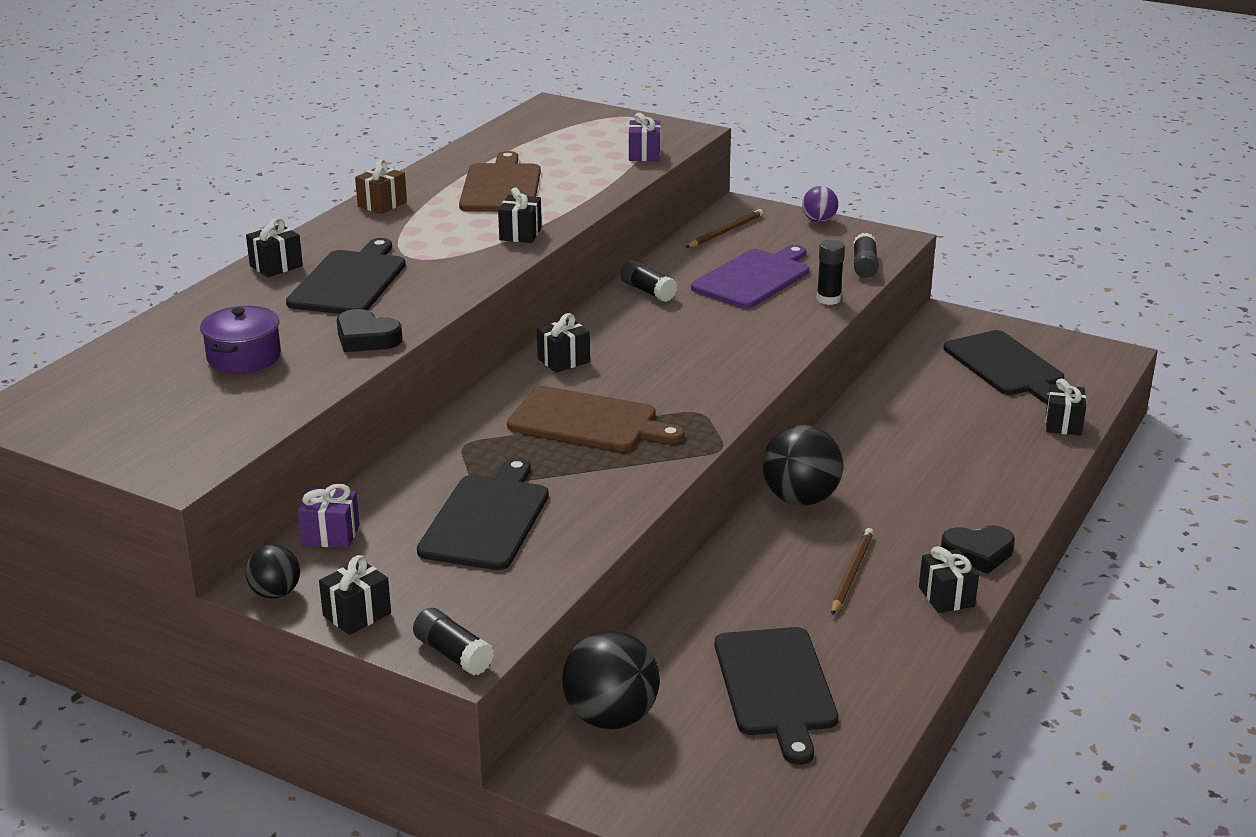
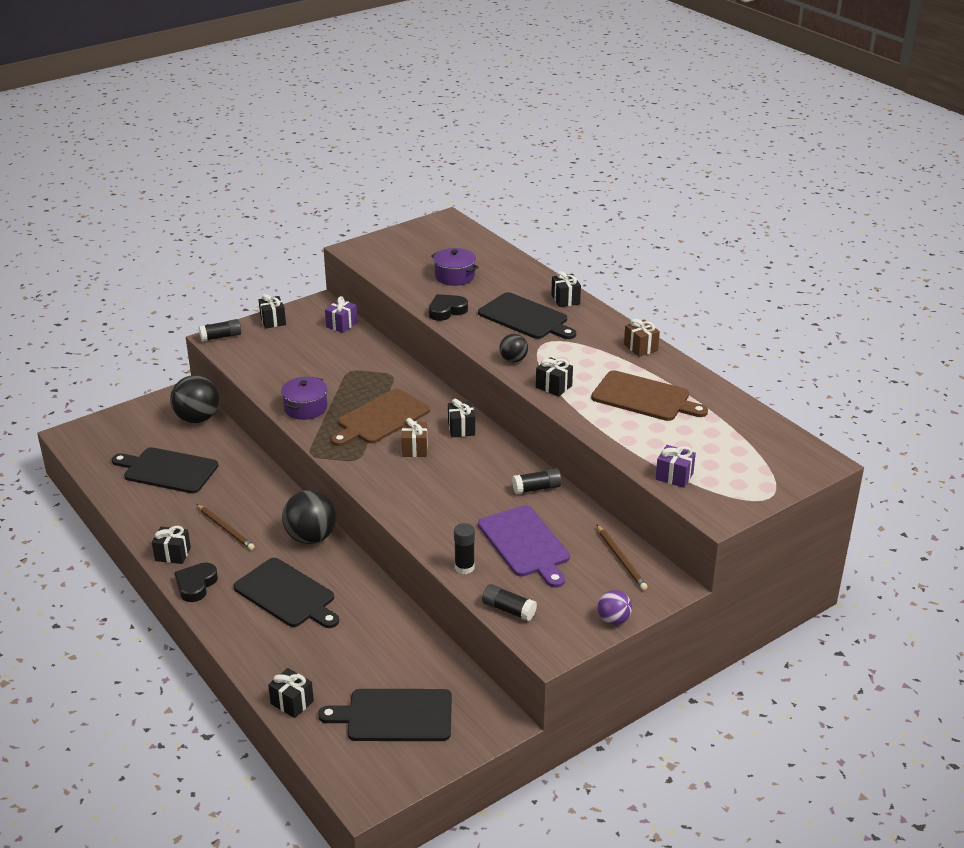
camera: 115 degrees right, 5 degrees up
(275, 593) = (308, 305): black ball -> black ball (513, 360)
(487, 519) = (314, 366): black cutting board -> black cutting board (287, 595)
(613, 488) = (305, 408): none -> purple pot
(638, 379) = (415, 449): none -> brown gift

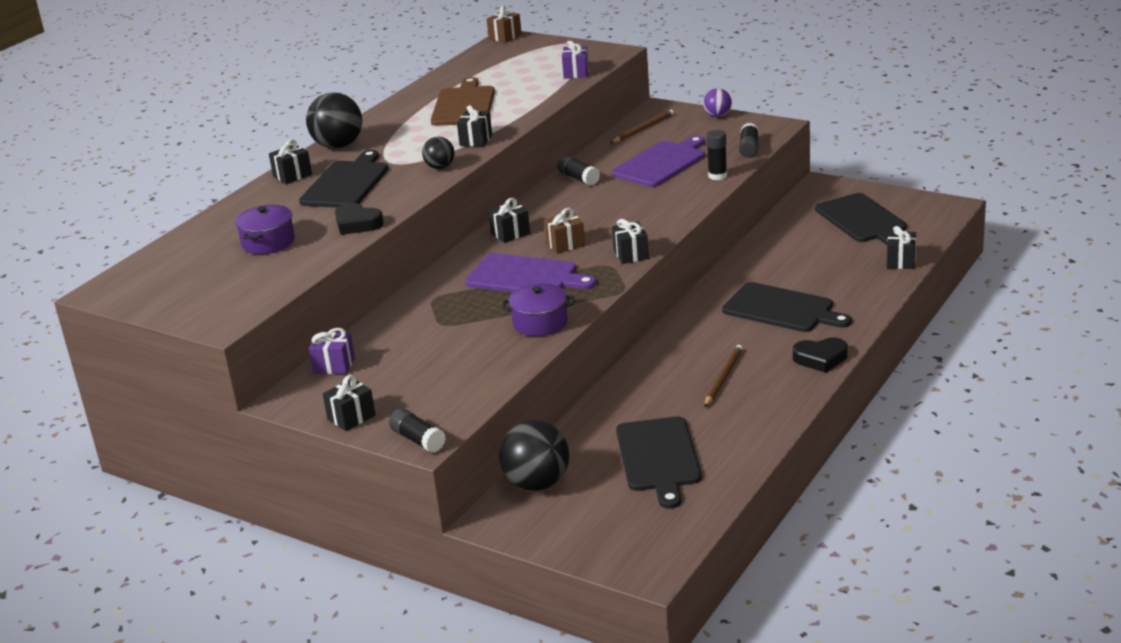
camera: 110 degrees left, 5 degrees down
(173, 554) = (792, 390): black gift -> black gift (631, 254)
(287, 595) = (782, 309): black cutting board -> black cutting board turned 105 degrees clockwise
(311, 537) = (690, 327): black ball -> black ball (338, 146)
(381, 418) = (526, 277): brown cutting board -> purple cutting board
(640, 347) = (373, 124): brown gift -> brown gift (505, 37)

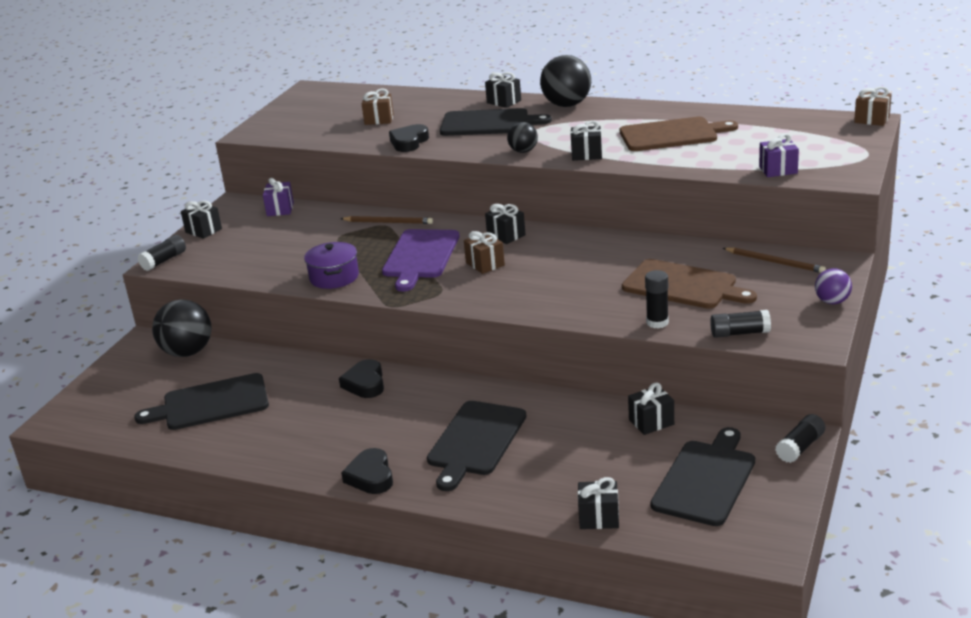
camera: 80 degrees right, 0 degrees up
(268, 242) = (379, 119): purple pot -> brown gift
(578, 178) = (634, 247): black glue stick -> black glue stick (800, 447)
(631, 254) = (464, 299): black gift -> black gift (651, 422)
(661, 163) = (683, 285): purple cutting board -> brown cutting board
(661, 365) = (365, 383): none -> black heart
(723, 377) = (339, 421): brown pencil -> brown pencil (388, 222)
(862, 220) = (706, 479): black cutting board -> black cutting board turned 150 degrees clockwise

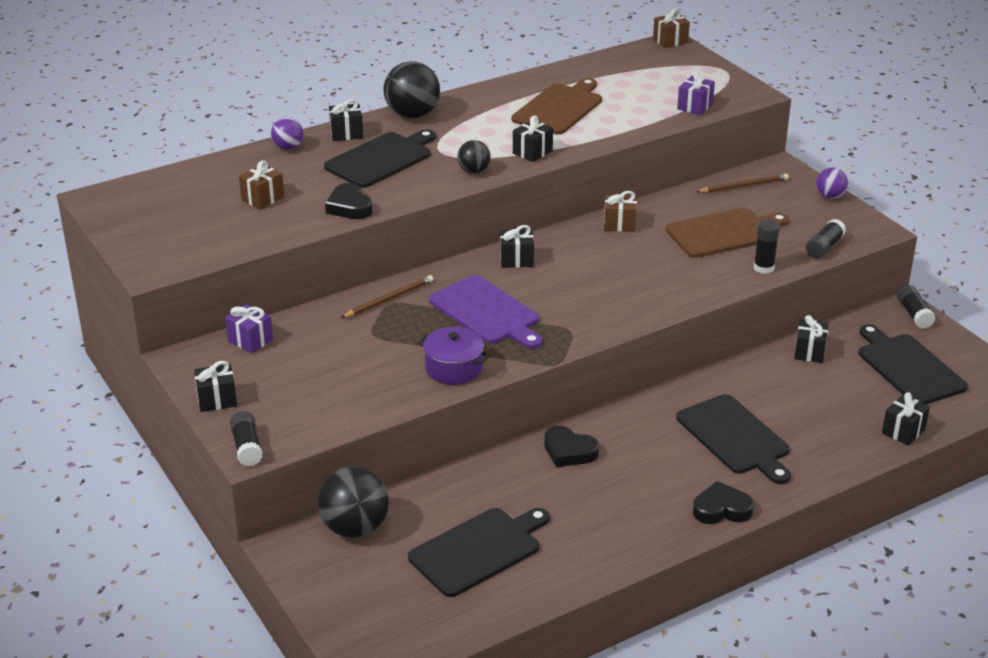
camera: 55 degrees left, 5 degrees up
(211, 403) = (479, 550): black cutting board -> black cutting board turned 150 degrees counterclockwise
(371, 476) = (721, 509): black heart -> black heart turned 150 degrees clockwise
(455, 98) = (288, 147): none -> purple ball
(485, 264) = (553, 291): brown gift -> brown gift (619, 224)

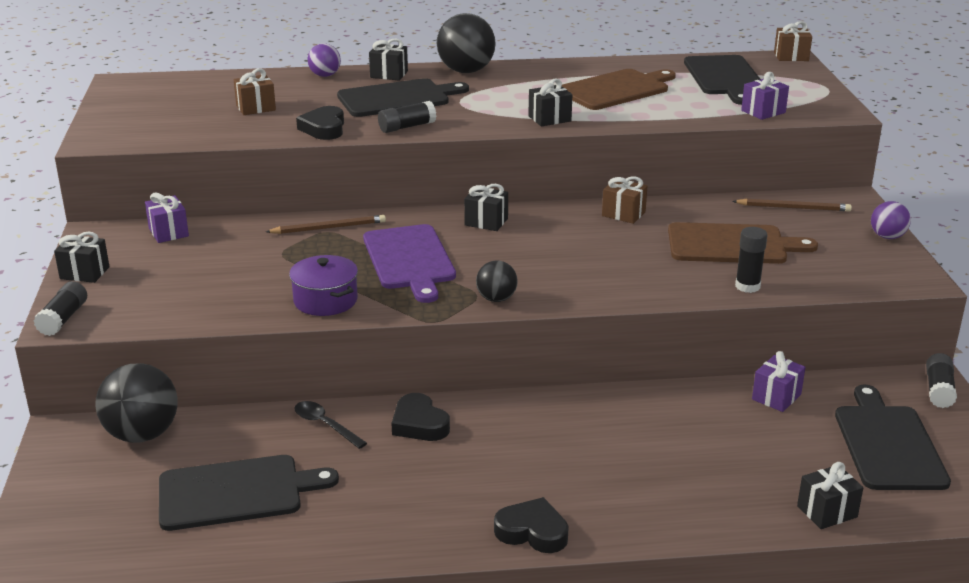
camera: 25 degrees right, 5 degrees down
(474, 171) = (474, 123): black ball -> black ball (496, 299)
(496, 474) = (325, 425): none -> black spoon
(735, 437) = (614, 461): black cutting board -> black cutting board (725, 78)
(809, 352) = (776, 397): black gift -> purple gift
(824, 247) = (838, 282): black glue stick -> black glue stick (407, 127)

